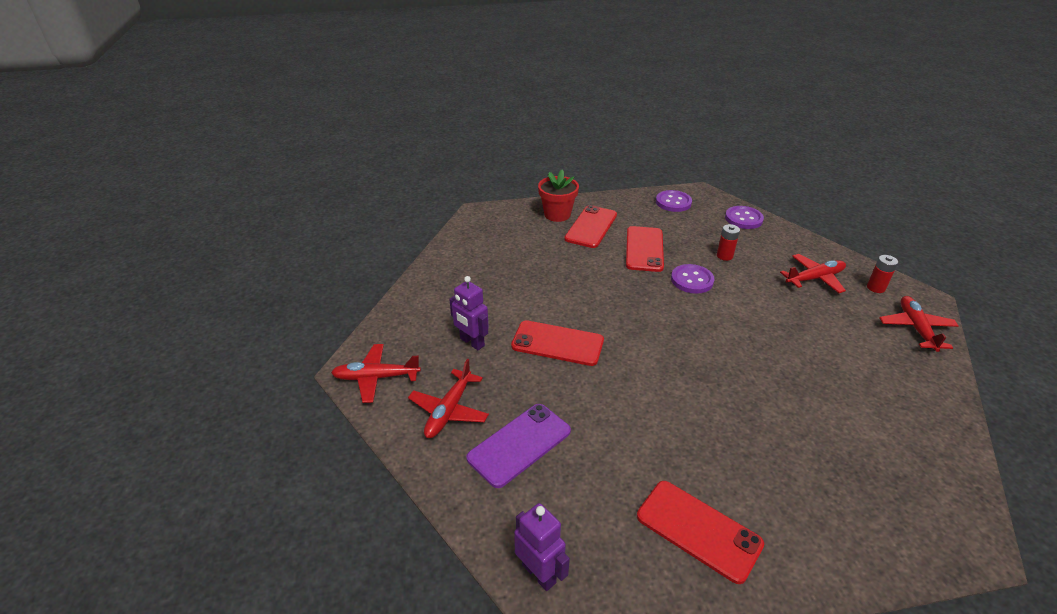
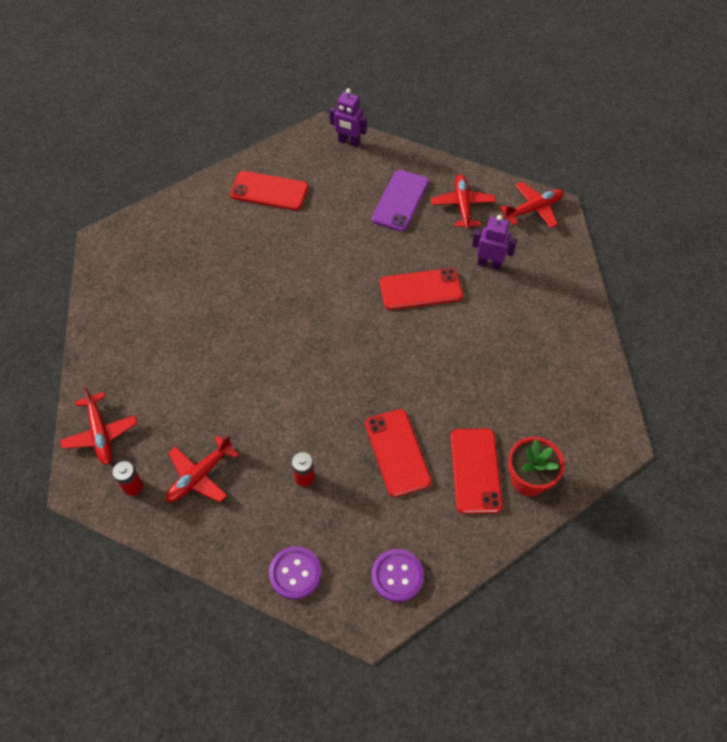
camera: 155 degrees right, 20 degrees up
(692, 280) = (330, 419): purple button -> none

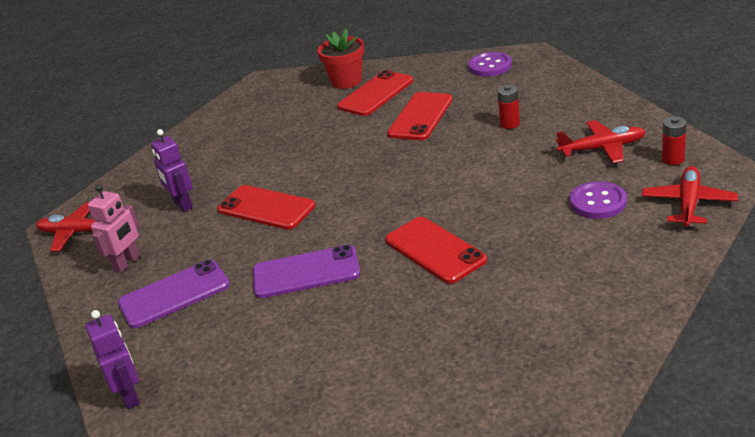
camera: 135 degrees left, 25 degrees down
(269, 191) = (297, 375): red phone -> red phone (435, 250)
(295, 573) = (563, 83): purple button -> purple button (598, 202)
(332, 252) = (306, 272): none -> purple phone
(462, 205) = (127, 263): red plane -> pink robot

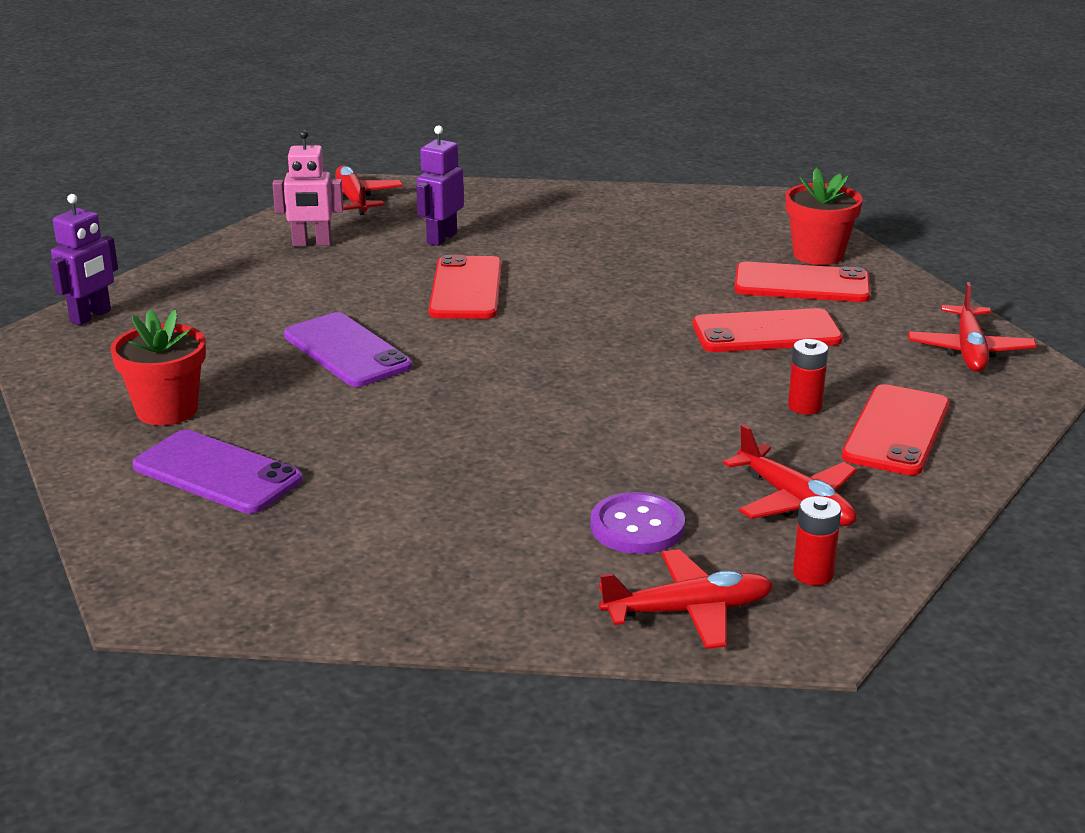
camera: 55 degrees right, 5 degrees down
(174, 294) = (268, 287): purple phone -> purple phone (217, 473)
(320, 371) = (167, 410): none -> red flower pot
(435, 250) = (440, 424): red phone -> red phone (896, 431)
(490, 66) = (969, 350): purple button -> red plane

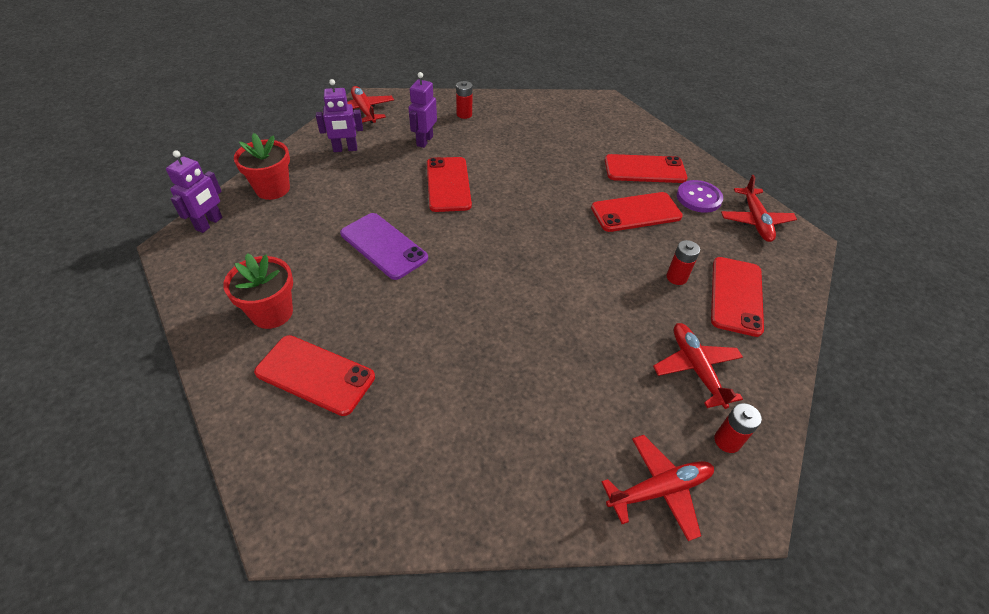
camera: 10 degrees left, 20 degrees up
(217, 473) = (315, 375): purple phone -> red phone
(312, 244) = (345, 149): pink robot -> purple robot
(516, 209) = (464, 114): none -> red battery
(637, 527) = (605, 404): purple button -> purple button (698, 198)
(795, 501) = (696, 368): red plane -> red plane turned 150 degrees counterclockwise
(818, 254) = (647, 144): red flower pot -> red flower pot (272, 189)

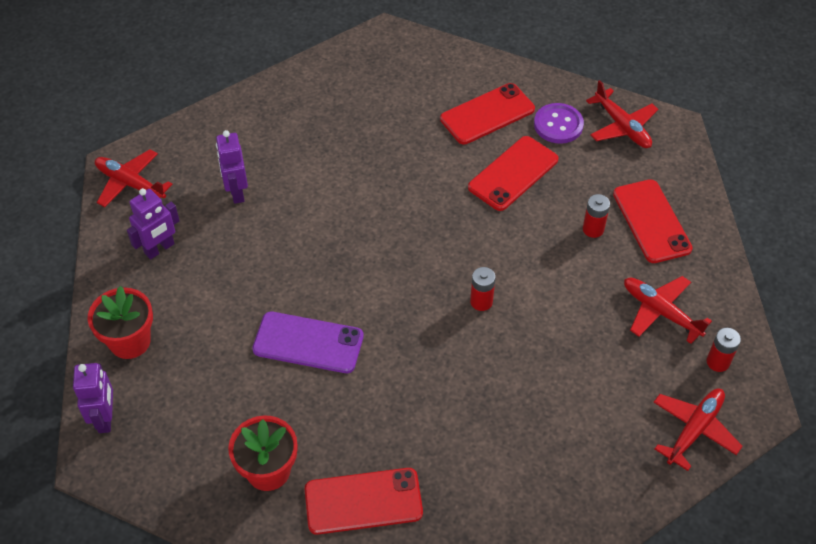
camera: 30 degrees left, 5 degrees up
(448, 184) = (309, 236): red phone -> none
(464, 114) = (249, 132): red battery -> red battery (481, 301)

